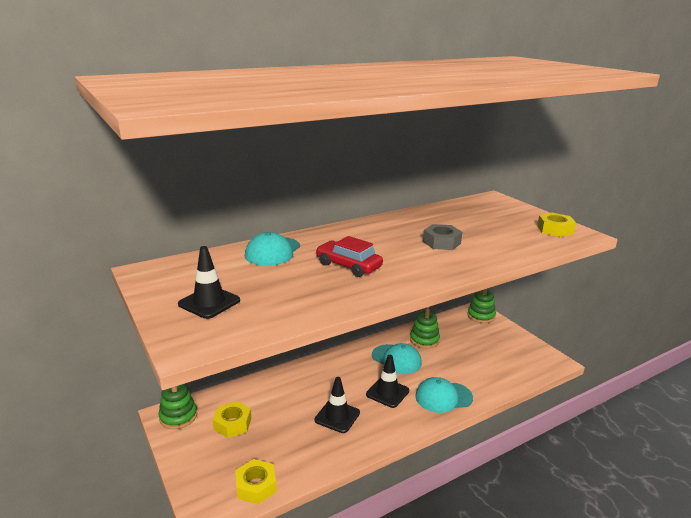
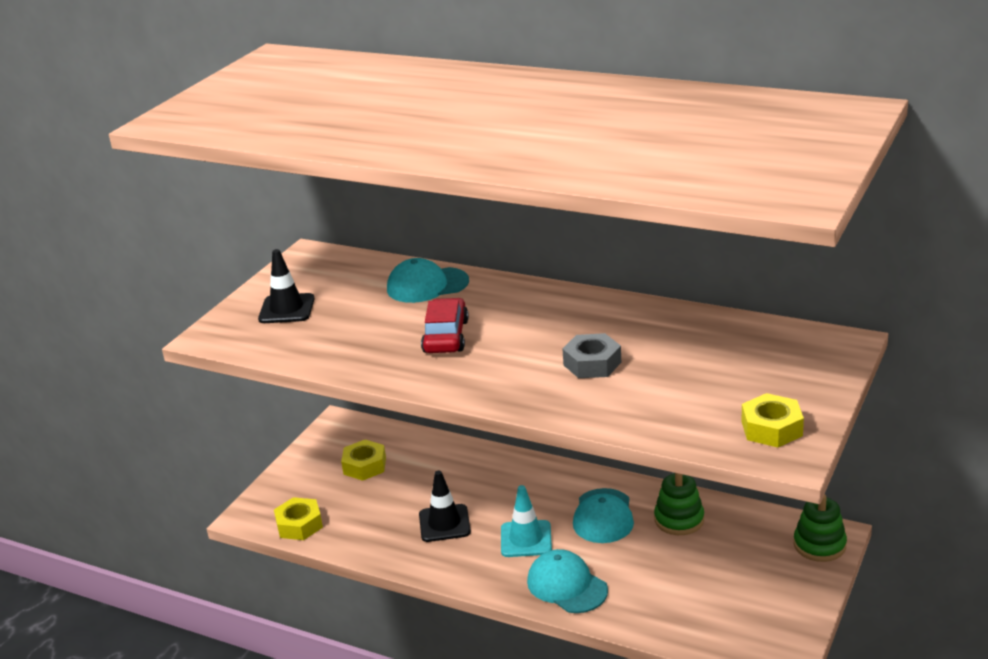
camera: 60 degrees right, 5 degrees up
(178, 416) = (343, 430): green stacking toy -> none
(387, 392) = (526, 539): black traffic cone -> turquoise traffic cone

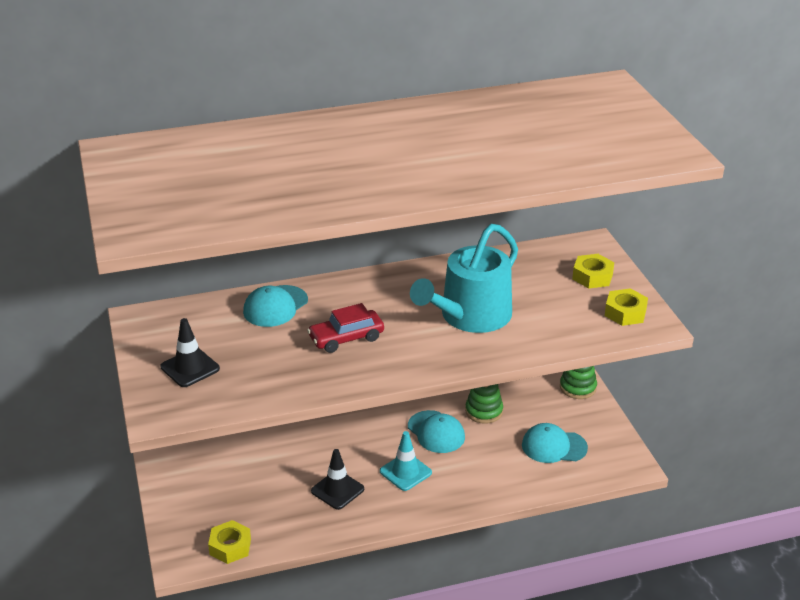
camera: 45 degrees left, 5 degrees up
(364, 466) = (225, 479): yellow nut -> yellow nut (592, 276)
(446, 336) = (346, 338): red car -> red car turned 75 degrees counterclockwise
(567, 585) = (467, 488): turquoise cap -> turquoise cap (553, 446)
(592, 363) = (470, 316): grey nut -> turquoise watering can

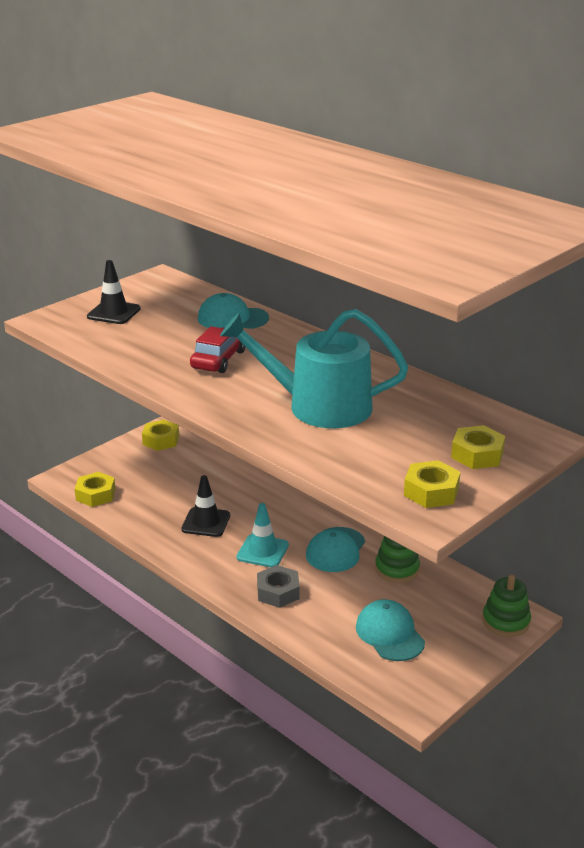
camera: 60 degrees right, 5 degrees down
(179, 473) = (161, 440): none -> yellow nut
(346, 338) = (218, 359): red car -> red car turned 75 degrees clockwise
(464, 484) = (278, 592): none -> grey nut

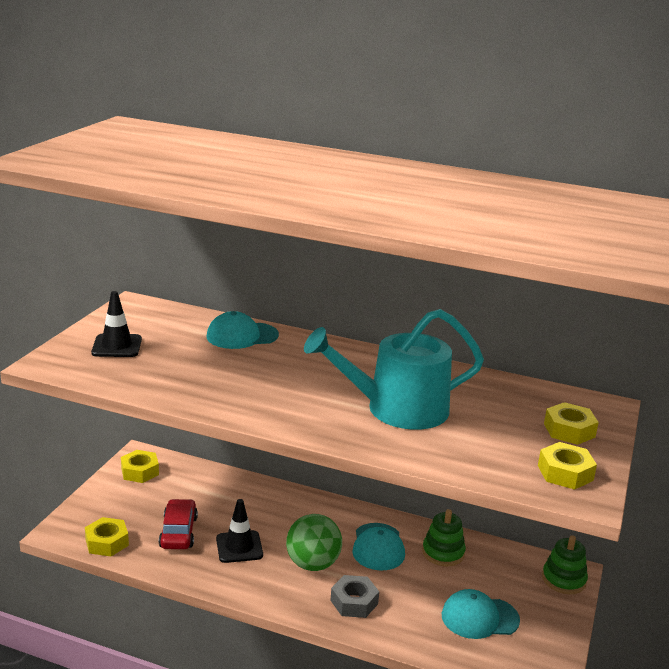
camera: 25 degrees left, 5 degrees down
(218, 359) = (264, 378): red car -> red car (178, 532)
(262, 551) = (312, 564): turquoise traffic cone -> green ball
(389, 634) = (479, 618): turquoise cap -> turquoise cap turned 45 degrees counterclockwise

